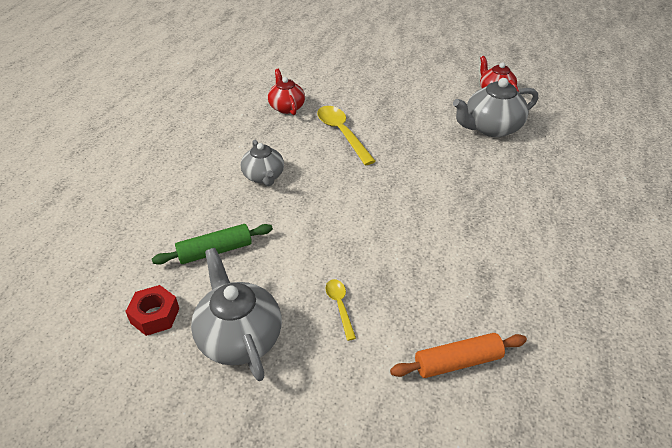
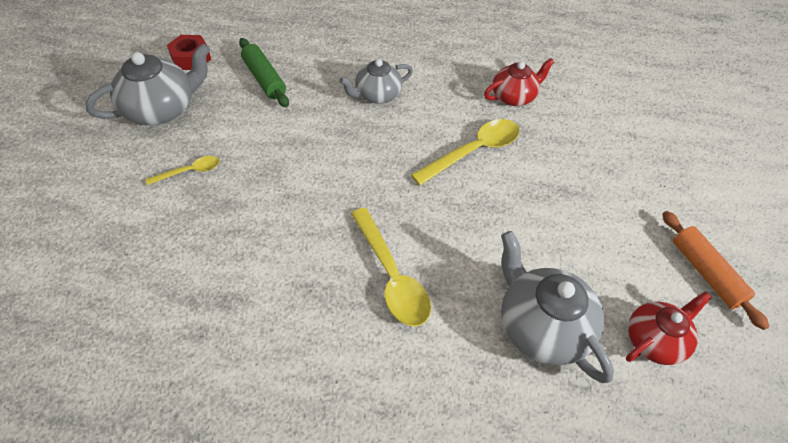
camera: 80 degrees right, 10 degrees up
(457, 362) = (107, 268): orange rolling pin -> orange rolling pin (705, 273)
(458, 184) = (392, 277): none -> yellow spoon

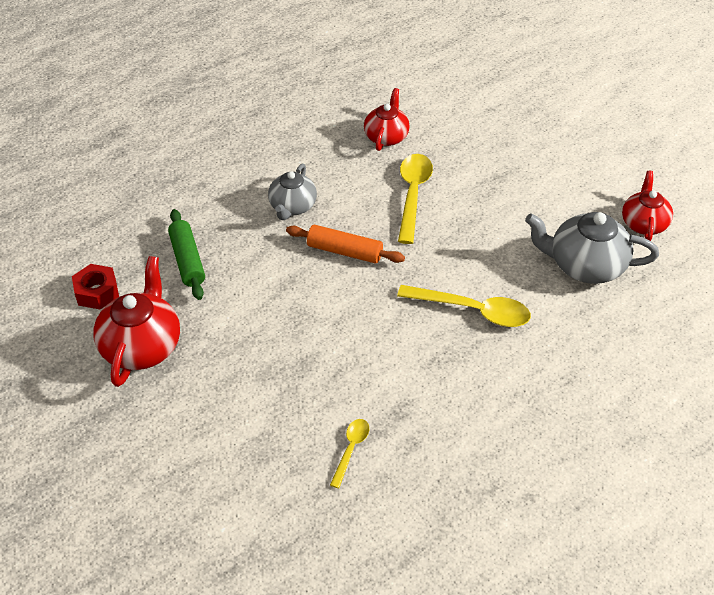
camera: 45 degrees left, 5 degrees down
(161, 109) = (142, 346): grey teapot -> red teapot
(190, 171) = (242, 366): yellow spoon -> yellow spoon (351, 449)
(264, 79) = (187, 260): green rolling pin -> green rolling pin turned 60 degrees clockwise
(705, 273) = (625, 165): orange rolling pin -> orange rolling pin (344, 251)

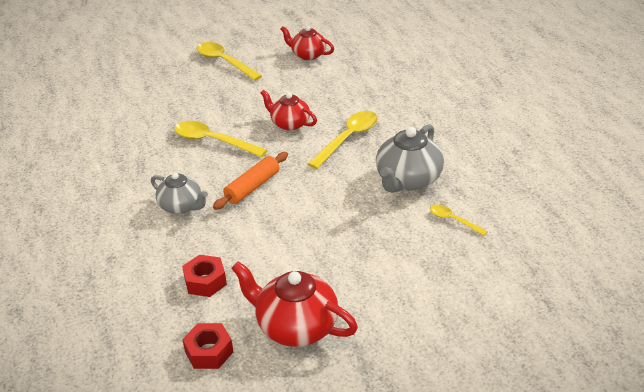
camera: 70 degrees left, 10 degrees down
(187, 260) = (205, 281): green rolling pin -> red nut
(386, 137) = (136, 141): red teapot -> red teapot (289, 124)
(579, 153) = (224, 62): none -> yellow spoon
(585, 266) = (332, 85): grey teapot -> grey teapot (408, 180)

